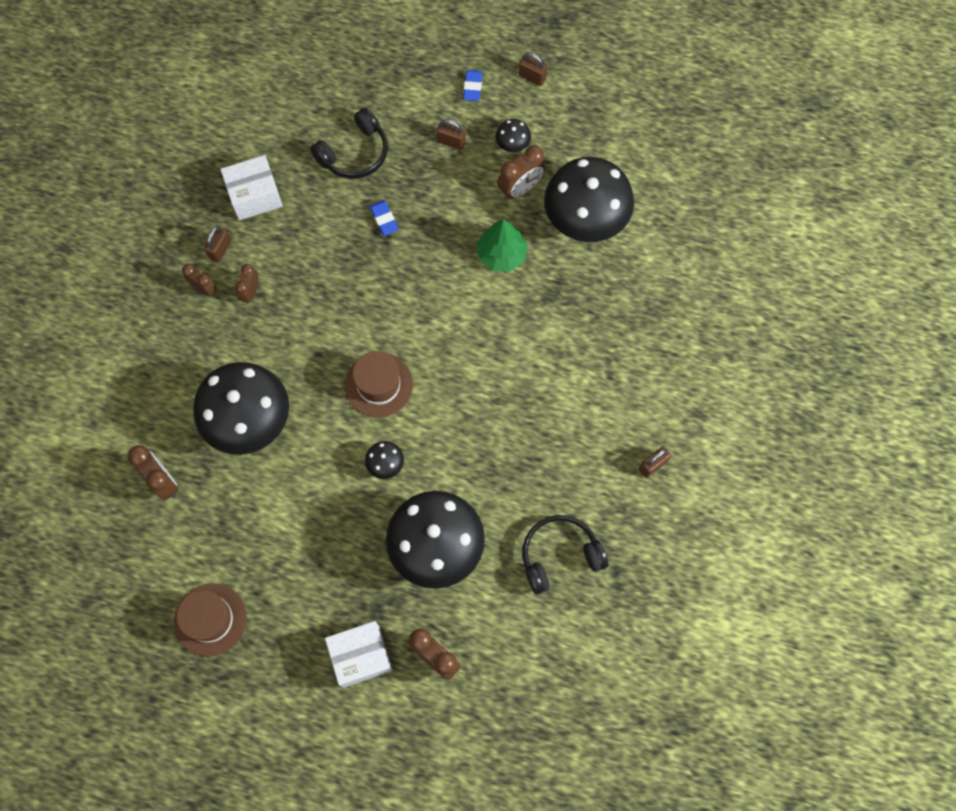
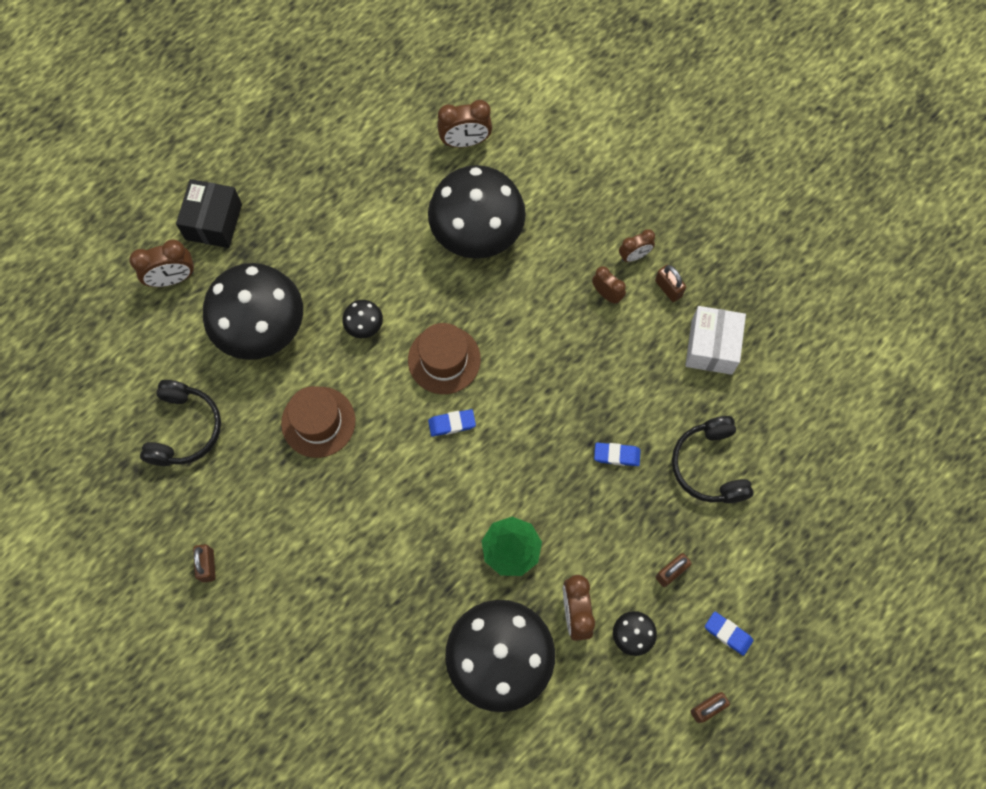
camera: 120 degrees right, 0 degrees up
(210, 619) = (322, 125): brown hat -> brown hat (318, 422)
(360, 656) = (214, 222): white box -> black box
(429, 349) = (452, 424): none -> blue eraser

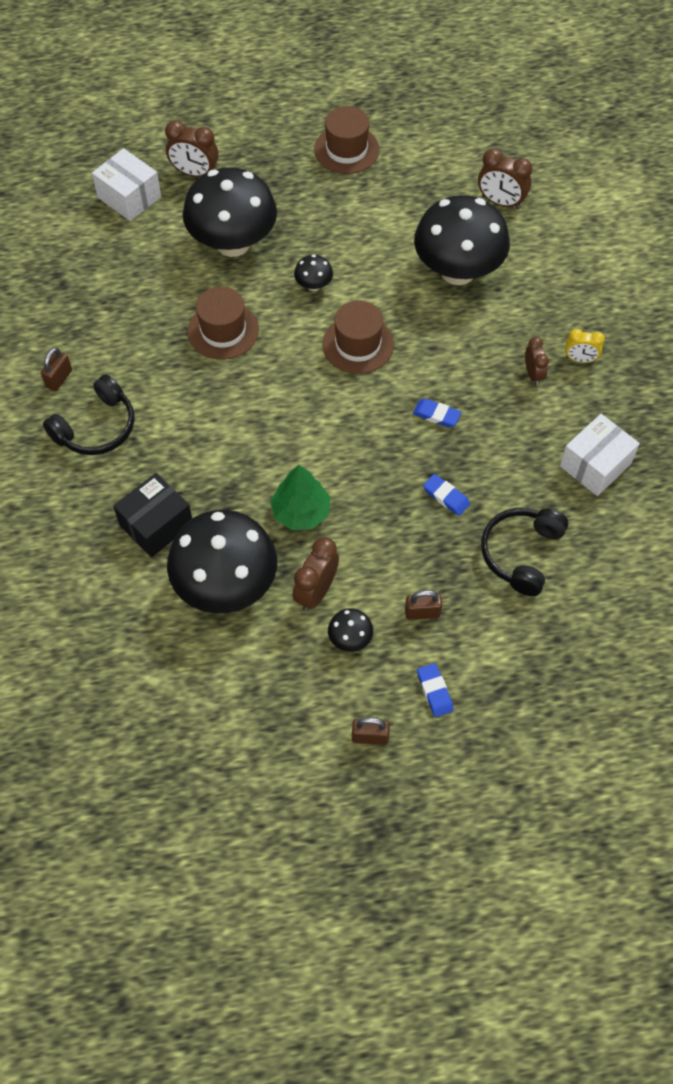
camera: 35 degrees right, 10 degrees down
(130, 341) = (129, 197): none -> white box
(184, 429) = (119, 277): black headphones -> black headphones (96, 427)
(214, 222) = (256, 152): black box -> black box (156, 525)
(293, 169) = (346, 149): none -> brown hat
(452, 424) = (327, 393): blue eraser -> blue eraser (436, 415)
(634, 255) = (580, 359): brown clock -> yellow clock
(668, 288) = (591, 400): brown padlock -> none

